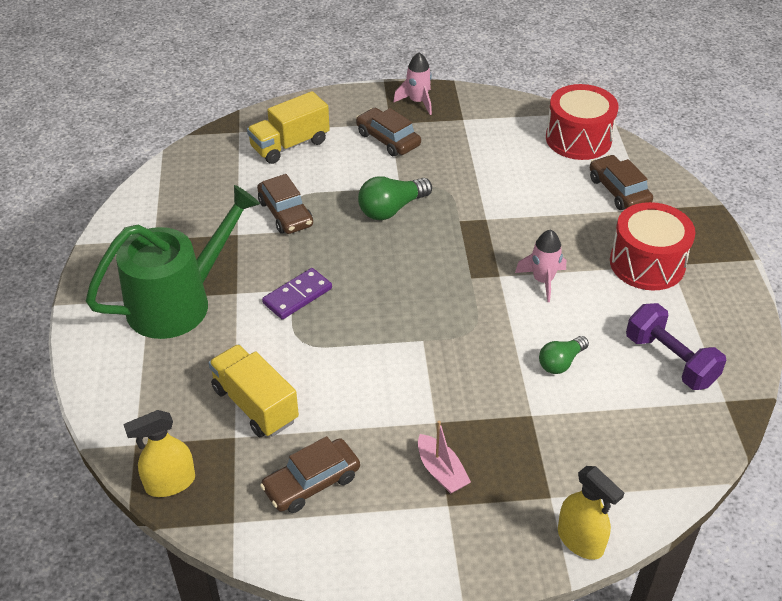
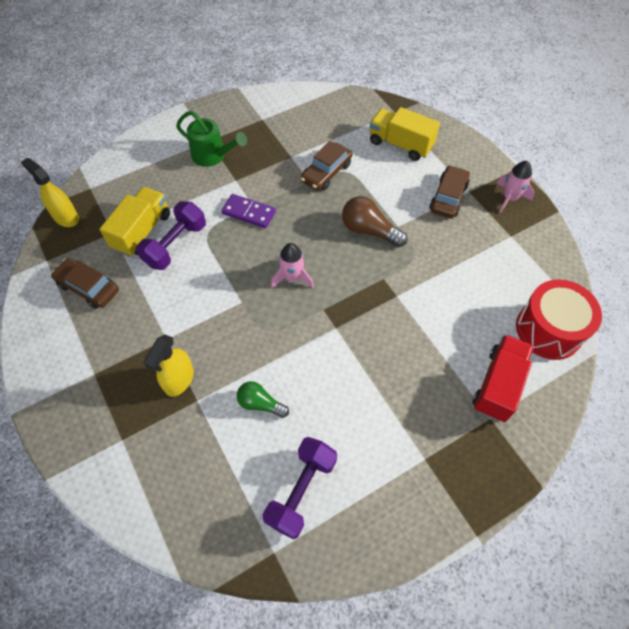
camera: 65 degrees right, 15 degrees up
(179, 302) = (213, 155): green watering can -> green watering can, size x0.60
(300, 377) = (175, 245): none -> purple dumbbell
(391, 209) = (369, 230): green light bulb -> brown light bulb
(441, 471) = (122, 359): pink boat -> none
(543, 280) = (346, 361): pink rocket -> pink rocket (292, 277)
(580, 540) = (87, 474): yellow spray bottle -> yellow spray bottle (179, 380)
(618, 191) = (498, 385): brown car -> red truck
(647, 263) = (413, 437): red drum -> none

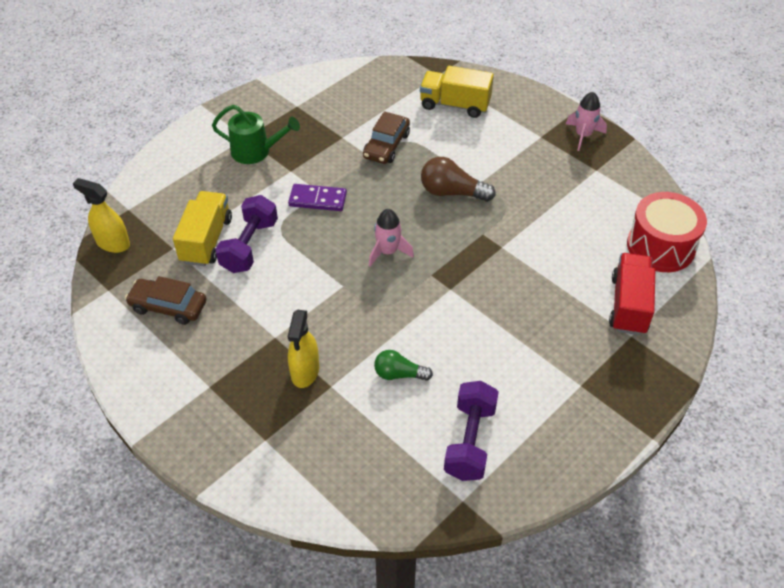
camera: 15 degrees left, 10 degrees down
(448, 197) = (522, 146): brown car -> none

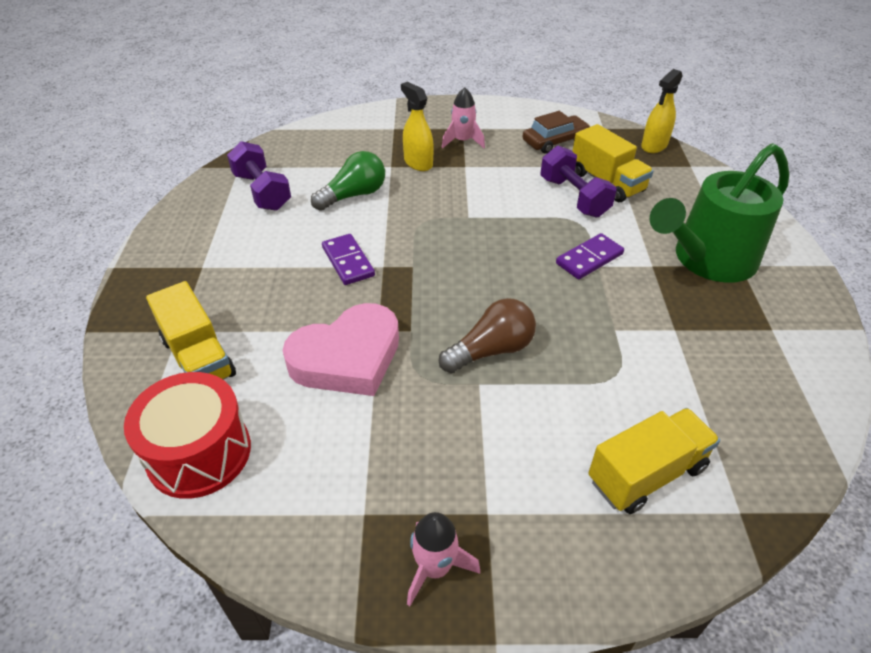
camera: 135 degrees right, 5 degrees down
(113, 243) = (654, 146): yellow spray bottle -> yellow spray bottle turned 150 degrees clockwise
(256, 151) = (707, 260): green watering can -> green watering can, size x1.67
(386, 145) = (624, 353): brown car -> none
(388, 252) = (471, 259): pink rocket -> pink rocket (462, 141)
(399, 374) = (354, 195): green light bulb -> green light bulb, size x1.52
(470, 310) = (348, 261): none -> purple domino
(536, 243) = (347, 357): none -> pink heart
(629, 305) = (198, 357): red truck -> yellow truck

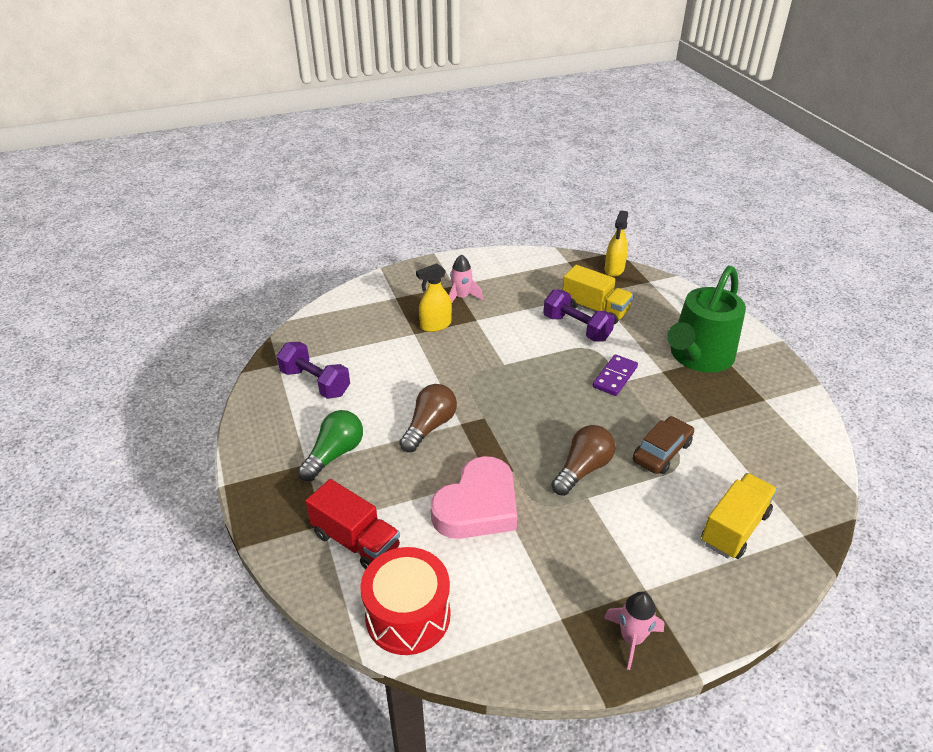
camera: 20 degrees left, 5 degrees down
(198, 357) = (356, 541): yellow truck -> red truck
(348, 261) = (429, 427): purple domino -> brown light bulb
(354, 195) = (398, 367): green light bulb -> green light bulb (334, 454)
(418, 163) = (435, 325): yellow spray bottle -> yellow spray bottle turned 60 degrees counterclockwise
(555, 141) = (536, 282): brown car -> brown car (662, 452)

